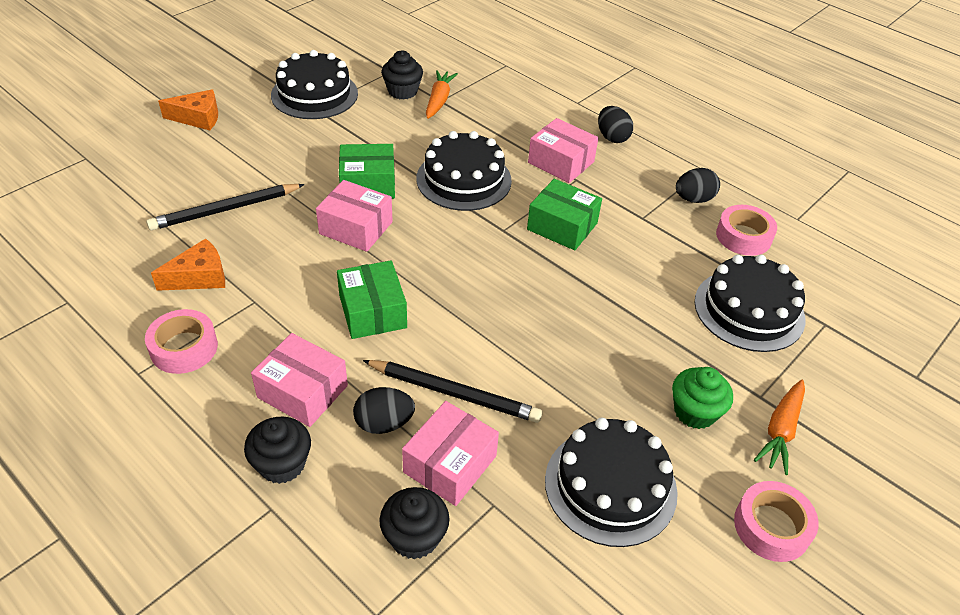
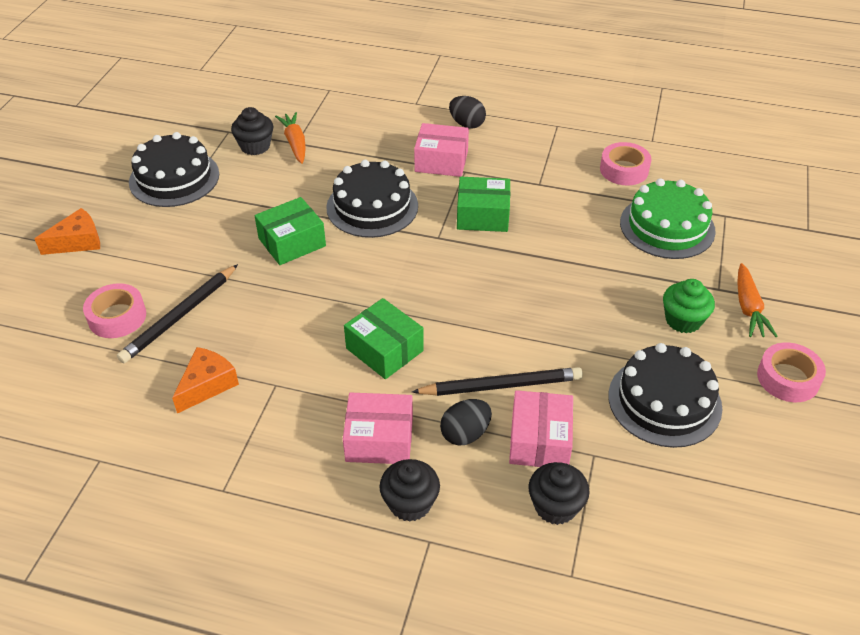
camera: 25 degrees left, 0 degrees up
(184, 348) = (246, 450): pink tape -> pink tape (117, 317)
(356, 228) = (312, 285): pink box -> none
(693, 199) = (566, 153): black egg -> none
(749, 310) = (667, 226): black cake -> green cake

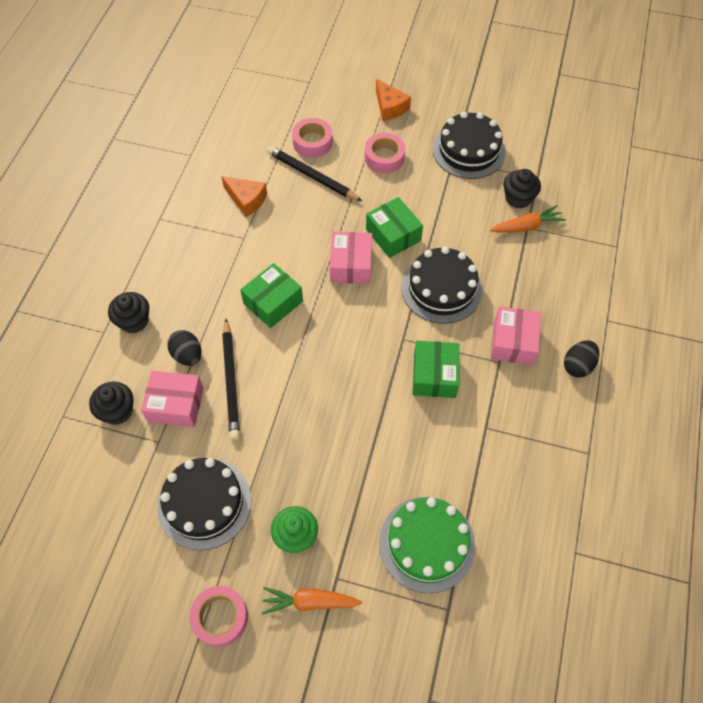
camera: 90 degrees right, 15 degrees up
(379, 439) = (189, 302): pink box -> pink box (351, 265)
(624, 170) = (517, 513): pink tape -> pink tape (384, 157)

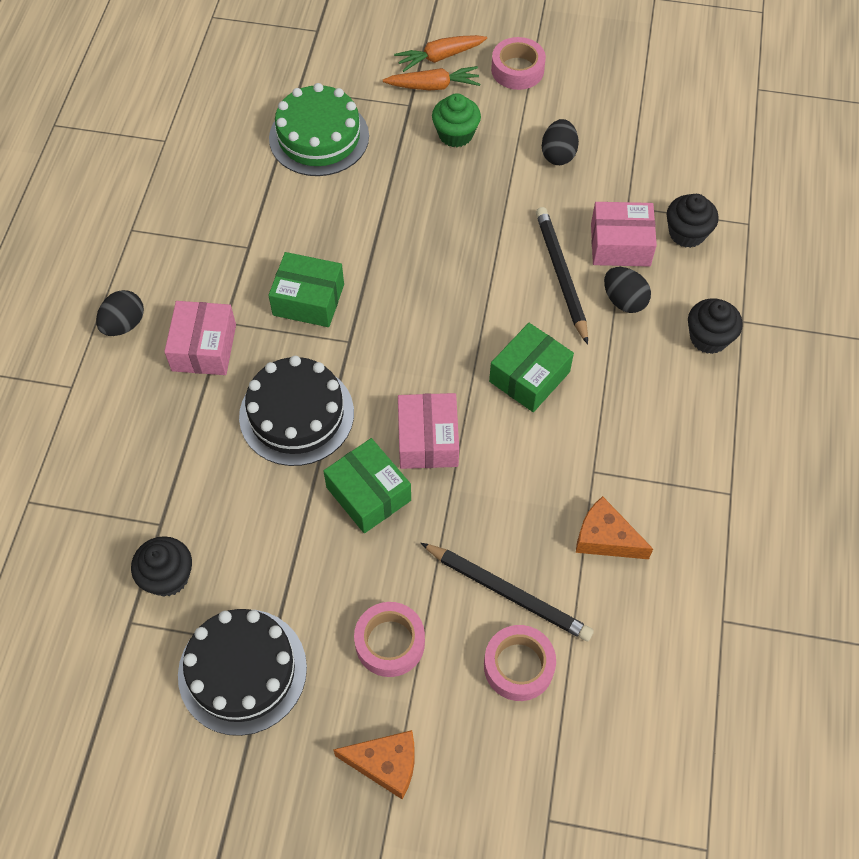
camera: 175 degrees right, 0 degrees up
(204, 503) = (558, 154): black cake -> black egg
(390, 107) = (386, 764): orange cheese -> orange cheese turned 135 degrees clockwise
(434, 375) = (308, 300): green box -> green box turned 75 degrees counterclockwise
(526, 226) = (161, 525): orange carrot -> orange carrot (440, 57)

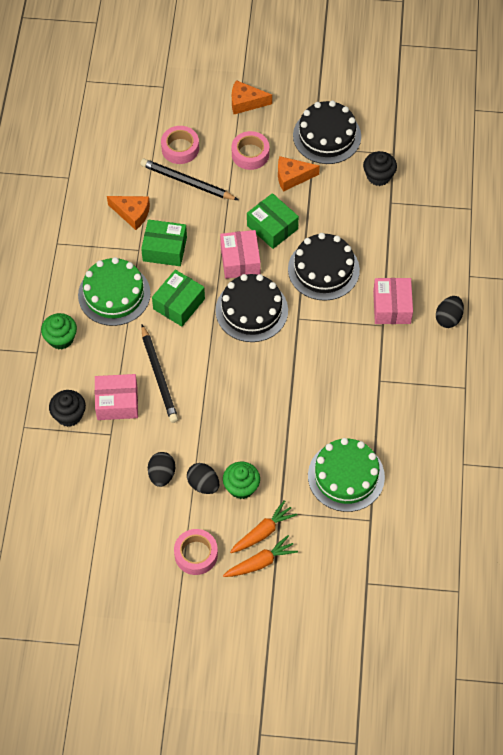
camera: 175 degrees right, 0 degrees up
(308, 300) = (330, 345): green box -> green box (164, 249)
(320, 588) = (292, 177): none -> orange cheese
(418, 358) = (251, 310): none -> black cake
(433, 86) = (263, 532): orange carrot -> orange carrot turned 150 degrees clockwise
(624, 301) = (116, 360): black egg -> black egg (203, 484)
(631, 399) = (114, 294): none -> green cake
(708, 338) = (61, 338): black cupcake -> green cupcake

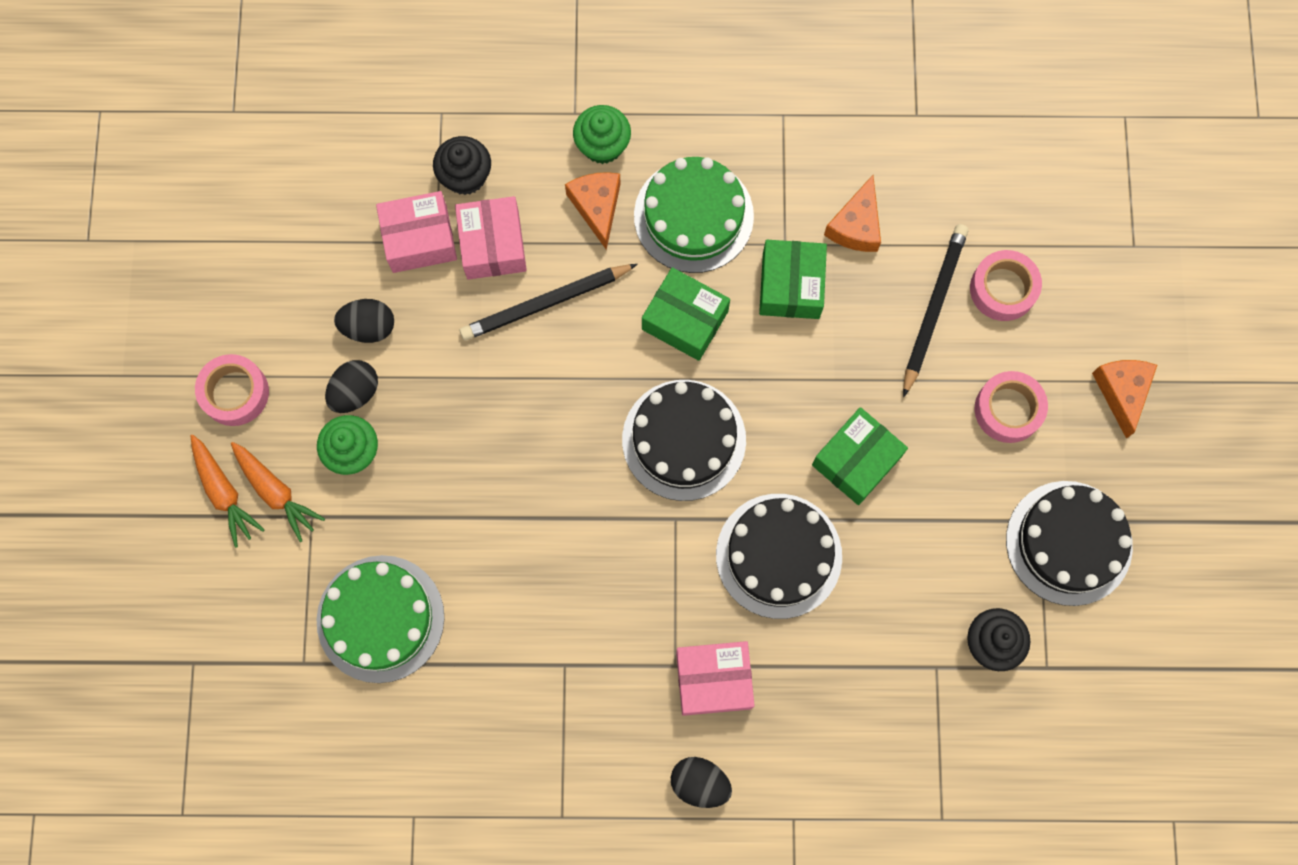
camera: 85 degrees right, 15 degrees up
(240, 260) = (781, 412): pink box -> pink box (419, 239)
(292, 177) = (968, 487): orange cheese -> orange cheese (597, 207)

